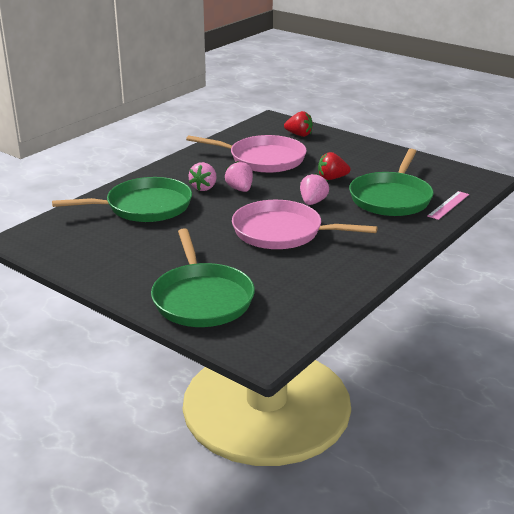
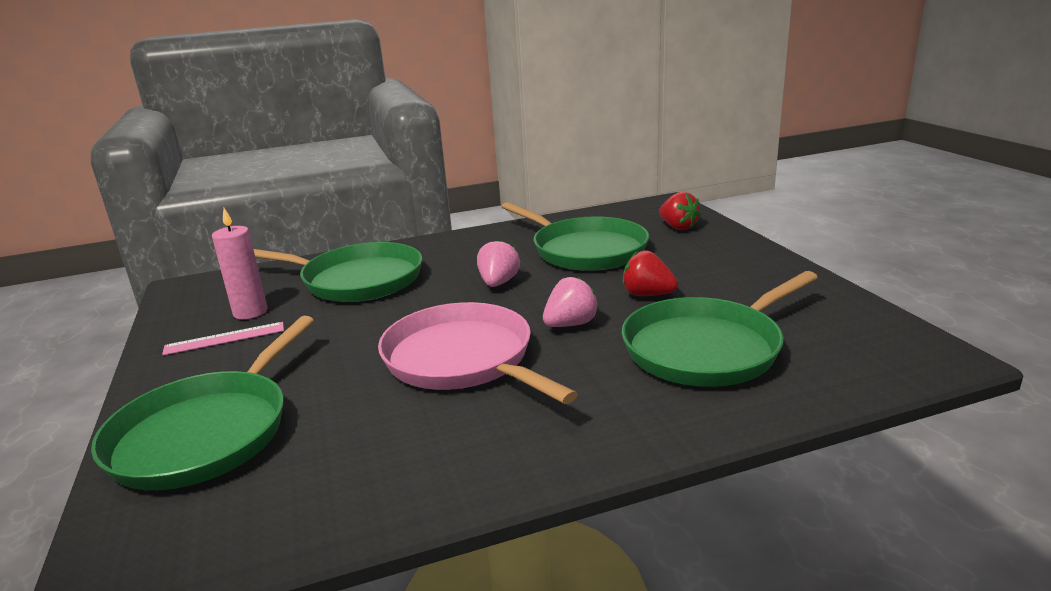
camera: 35 degrees right, 5 degrees down
(106, 241) = (250, 312): none -> pink candle
(204, 188) = (458, 271): pink strawberry -> none
(263, 159) = (585, 250): pink pan -> green pan
(448, 205) = (803, 388): pink ruler -> pink ruler (225, 338)

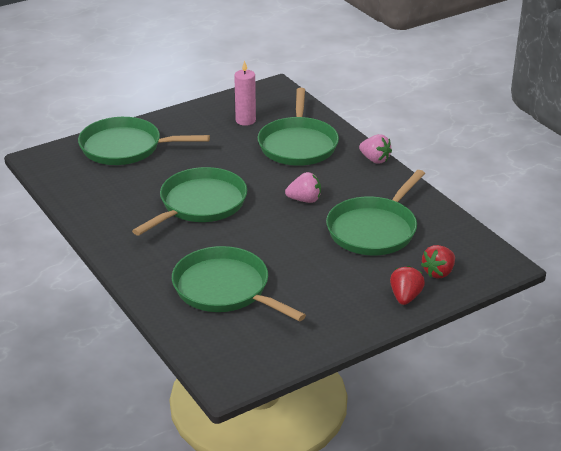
camera: 75 degrees right, 10 degrees up
(225, 338) = (213, 123): pink ruler -> none
(463, 359) = (200, 204): pink pan -> green pan
(570, 324) = (248, 236): pink strawberry -> pink strawberry (375, 159)
(647, 295) = (297, 263): red strawberry -> red strawberry (405, 297)

